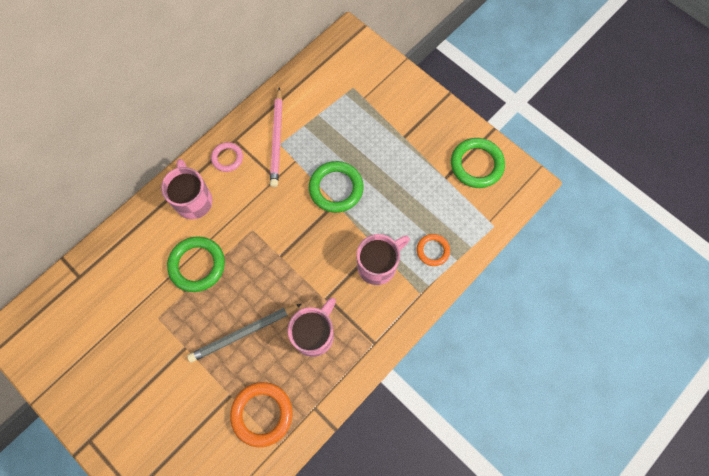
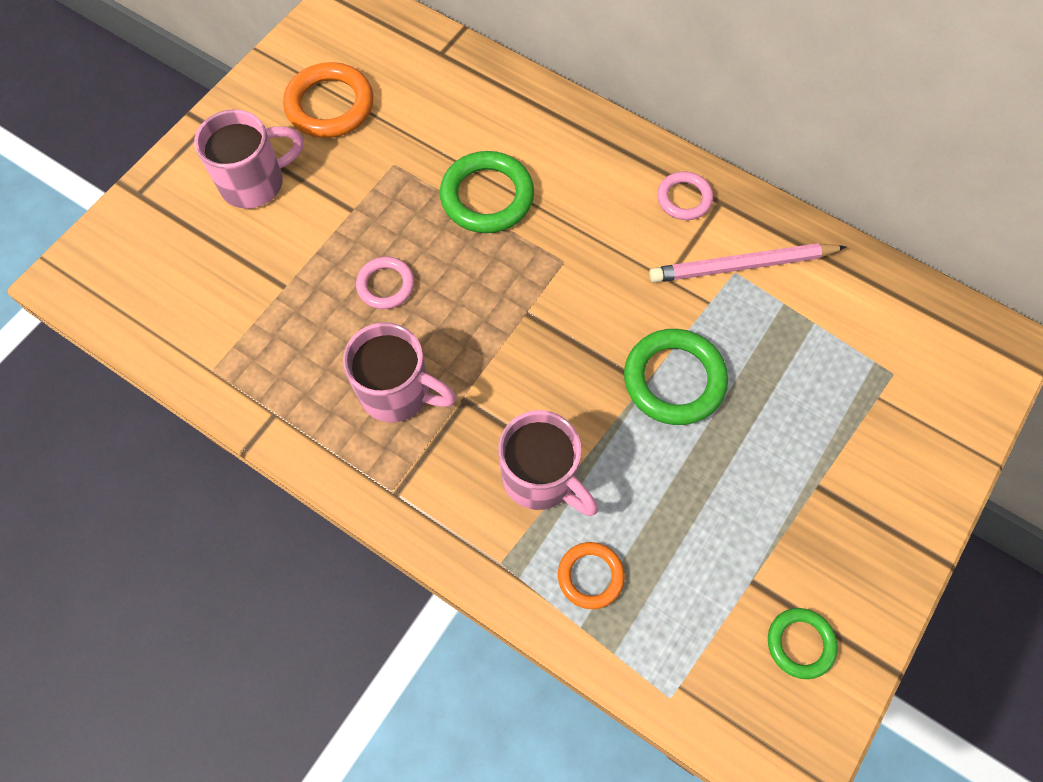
camera: 80 degrees right, 5 degrees down
(194, 200) = (595, 167): pink mug -> pink mug (255, 183)
(244, 333) = (385, 285): grey pencil -> pink ring
(262, 414) = (259, 337): orange ring -> orange ring (330, 105)
(476, 164) = (800, 643): green ring -> green ring, size x0.59

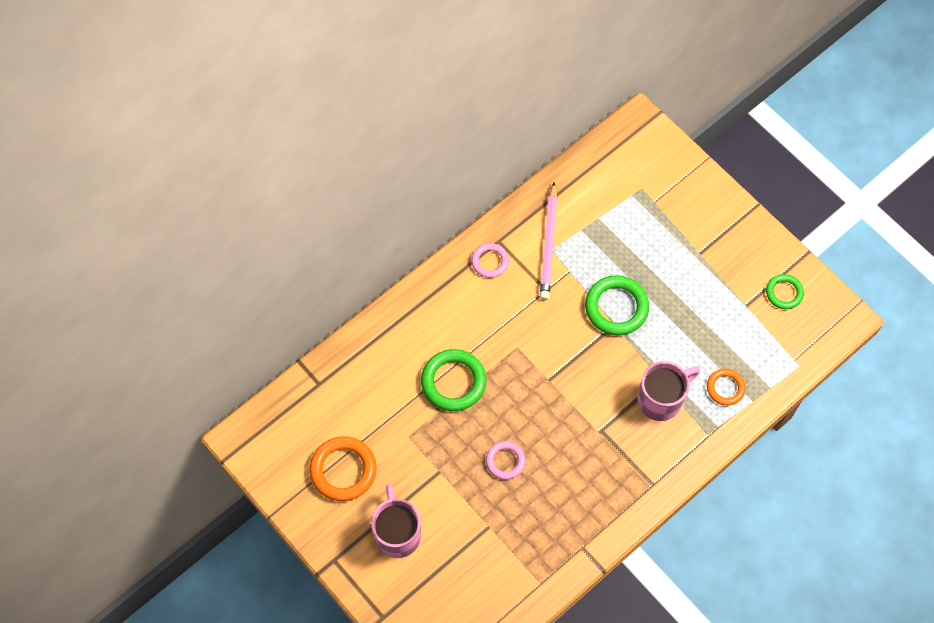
camera: 75 degrees left, 0 degrees up
(397, 392) = (585, 469): pink mug -> none

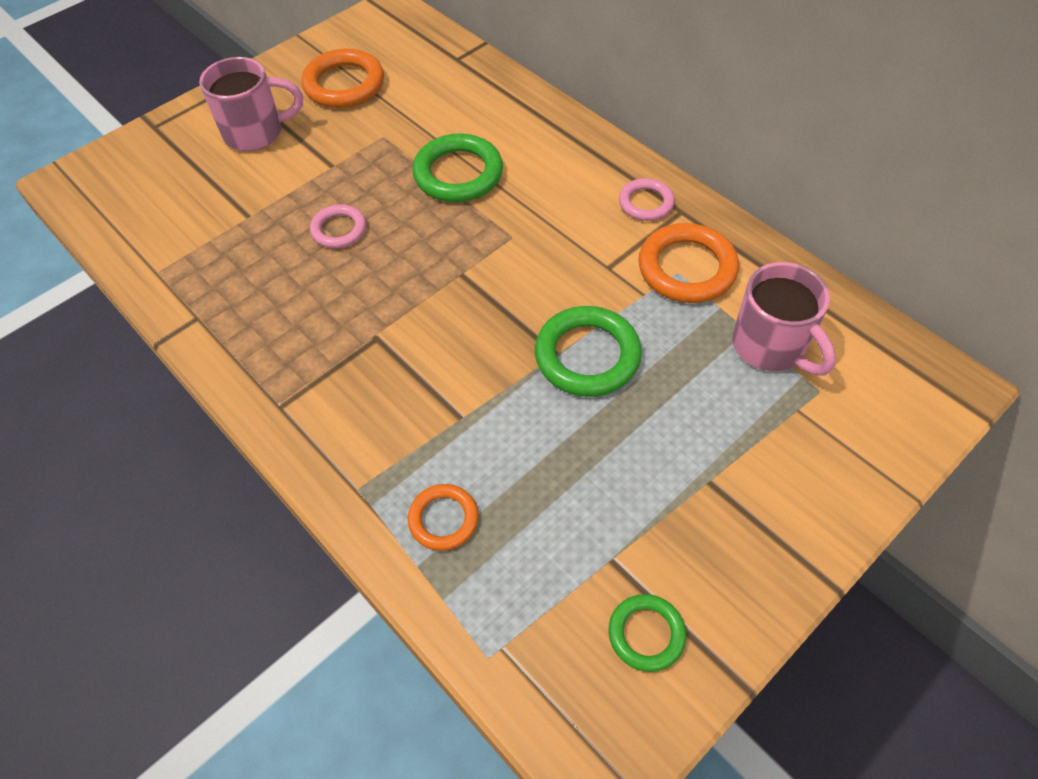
camera: 90 degrees right, 10 degrees down
(549, 244) = (687, 268): pink pencil -> orange ring
(661, 399) = (425, 419): pink mug -> pink mug (770, 347)

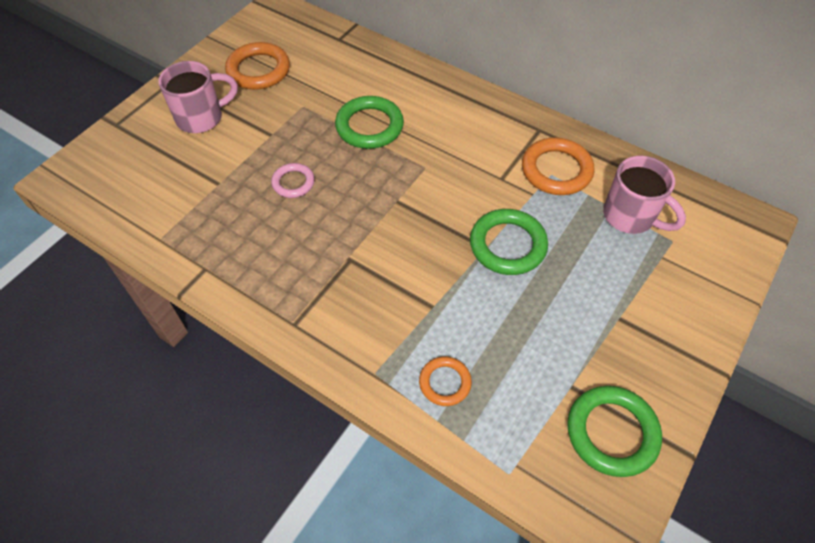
camera: 15 degrees left, 0 degrees up
(646, 203) = (512, 127): pink ring -> none
(646, 634) = (612, 432): green ring -> green ring, size x1.69

